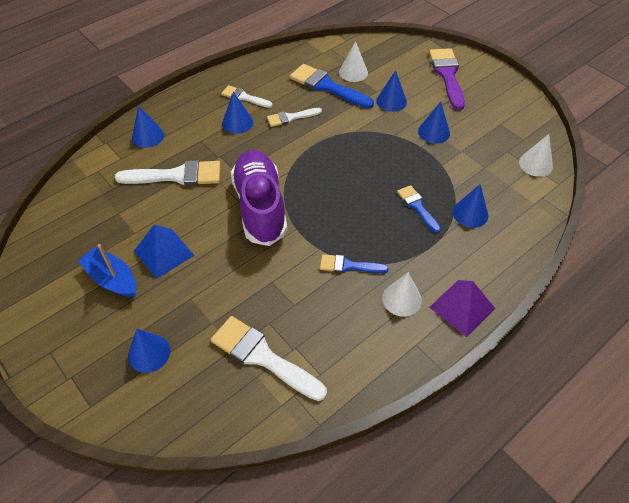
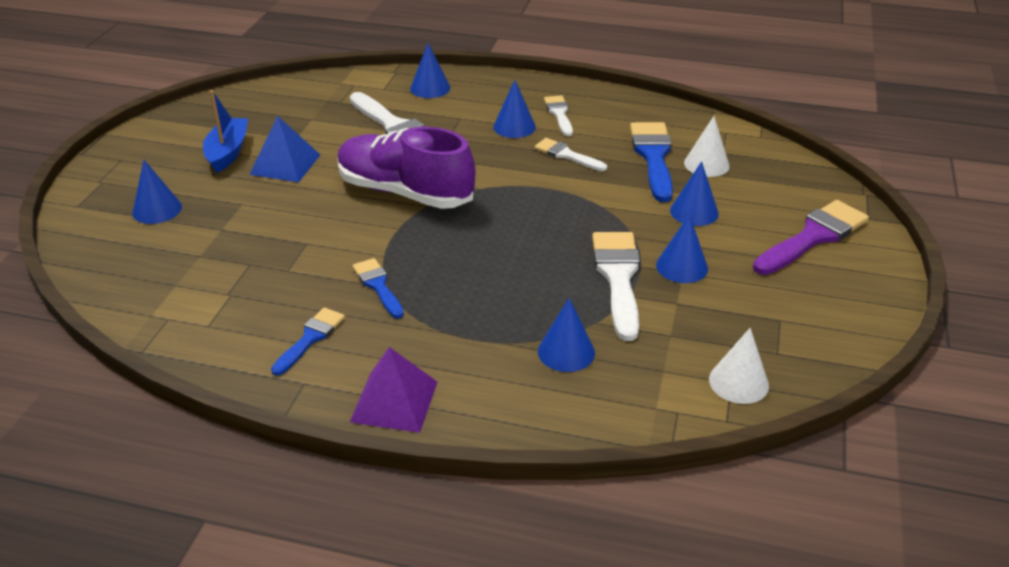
camera: 55 degrees right, 15 degrees down
(260, 207) = (405, 192): purple shoe -> purple shoe turned 105 degrees counterclockwise
(262, 357) = (202, 278): white brush -> white brush (618, 277)
(402, 299) = (364, 345): white cone -> none
(417, 207) = (528, 302): blue brush -> blue brush (310, 338)

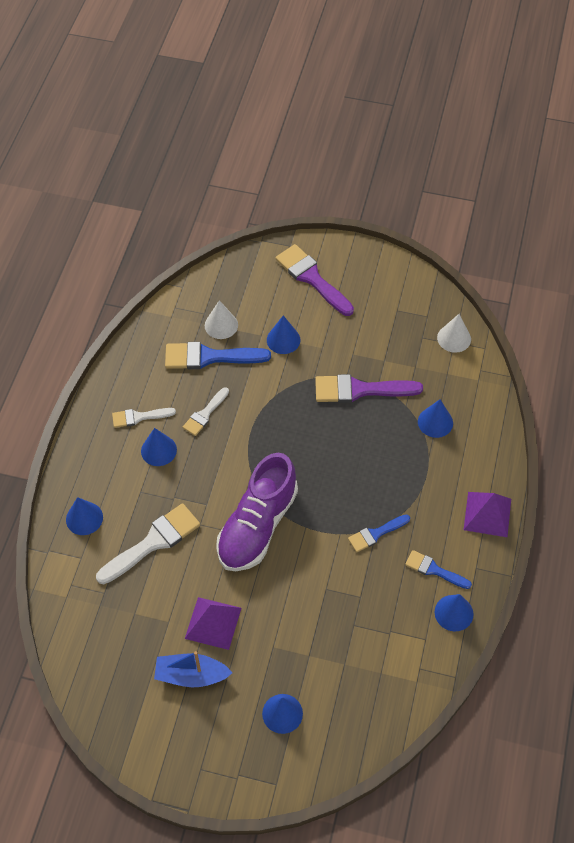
camera: 90 degrees left, 20 degrees up
(285, 164) = (213, 623): blue pyramid -> purple pyramid
(618, 277) = (360, 390): white brush -> purple brush
(682, 266) = (347, 354): blue cone -> blue cone (453, 613)

